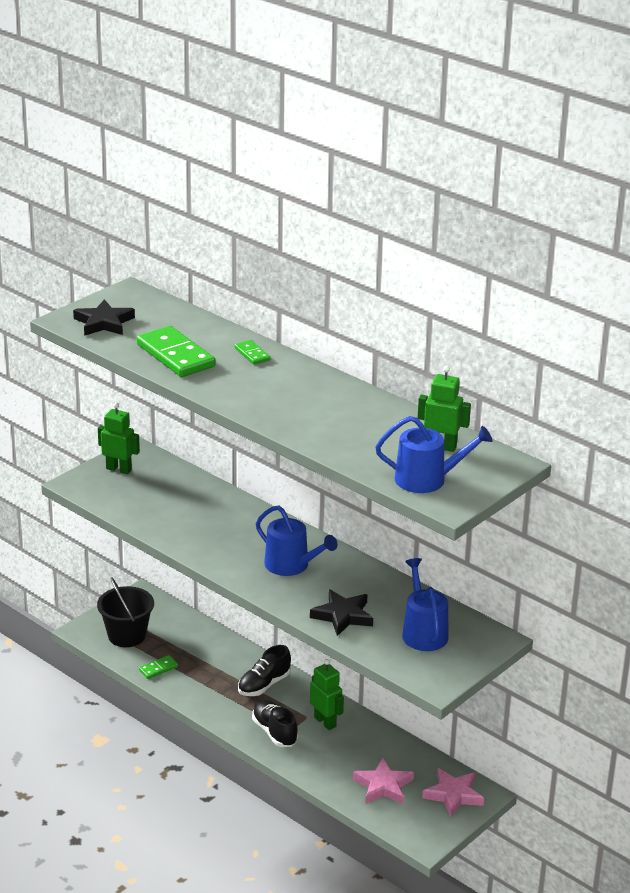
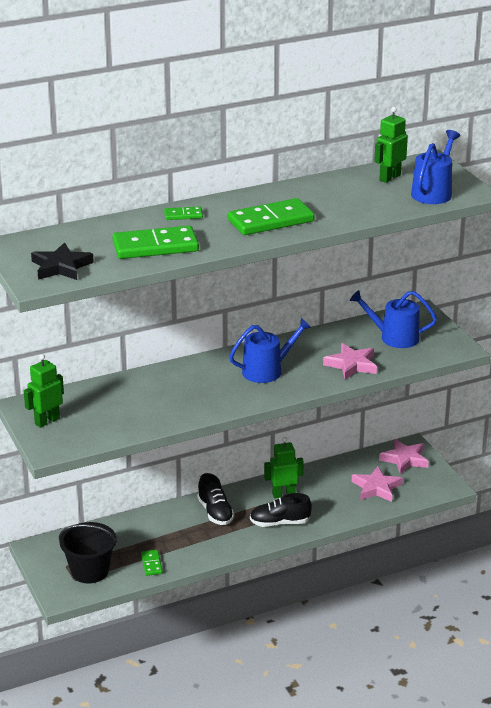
camera: 65 degrees left, 0 degrees up
(277, 400) = (271, 221): none -> green domino
(343, 616) = (351, 365): black star -> pink star

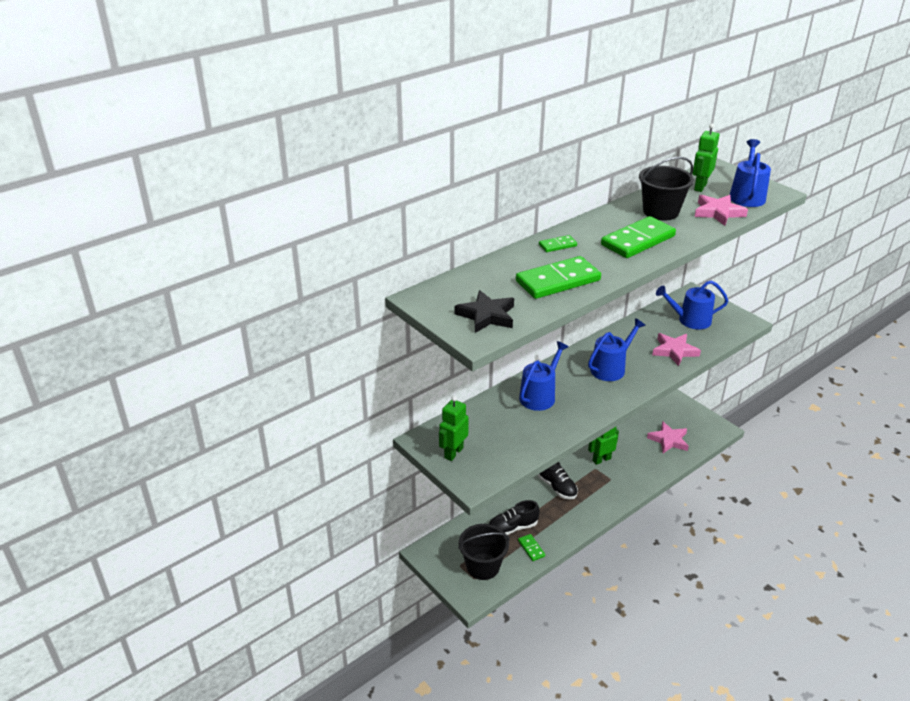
camera: 15 degrees left, 5 degrees up
(170, 385) = (539, 396): none -> blue watering can
(280, 523) = (613, 487): black shoe -> black shoe (512, 528)
(321, 197) = (660, 212): none -> black bucket
(404, 459) = (675, 410): pink star -> pink star (718, 212)

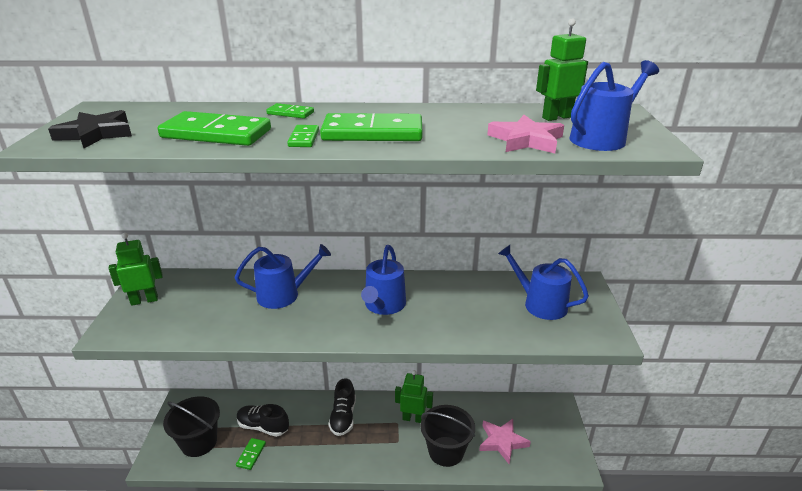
camera: 40 degrees right, 5 degrees down
(610, 368) = (384, 305): blue watering can -> blue watering can turned 105 degrees clockwise
(613, 261) = (304, 138): none -> green domino
(660, 212) = (458, 121): black bucket -> black bucket (446, 451)
(674, 351) = (474, 323): pink star -> none

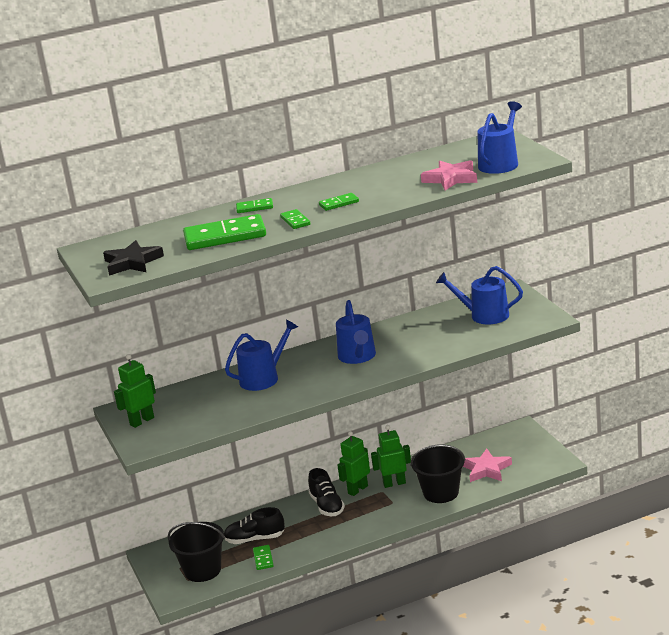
camera: 20 degrees left, 5 degrees down
(372, 133) = (339, 203): green domino -> green domino, size x0.48
(557, 117) = (458, 155): green robot -> green robot (357, 489)

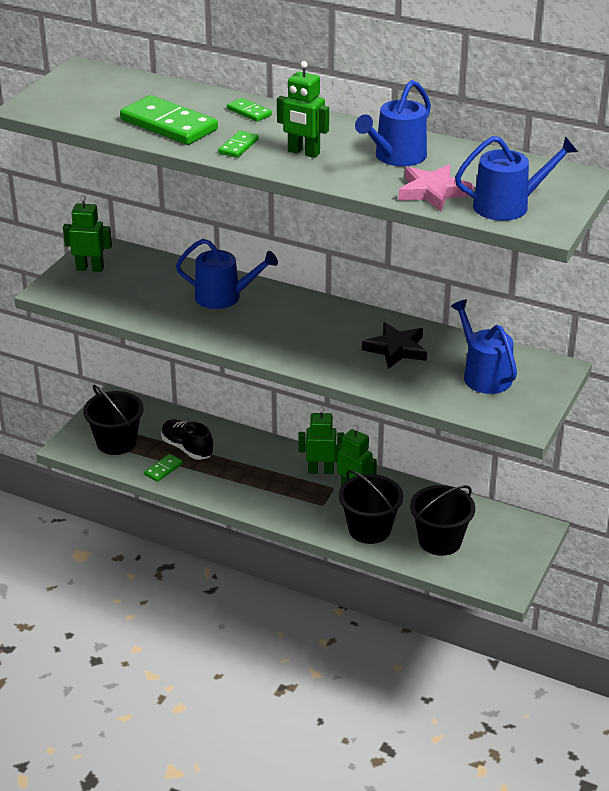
camera: 45 degrees right, 10 degrees up
(132, 262) = (72, 104): black star -> black star (396, 349)
(327, 506) = (277, 465): black shoe -> none
(339, 203) = (303, 153): green domino -> green robot
(358, 357) = (317, 333): blue watering can -> blue watering can (396, 157)
(486, 469) = (440, 541): pink star -> black bucket

